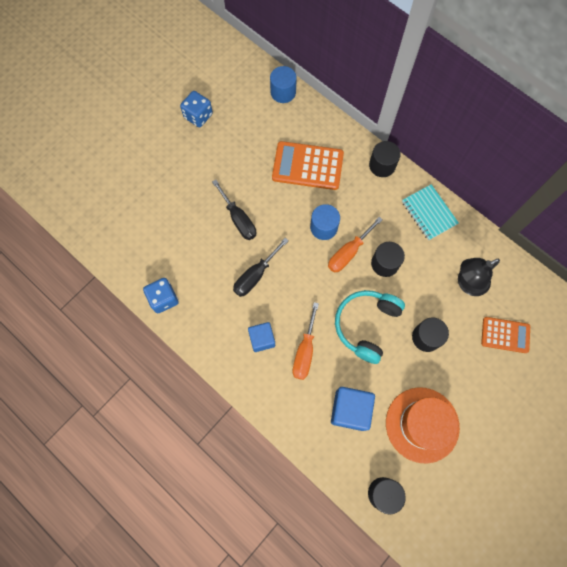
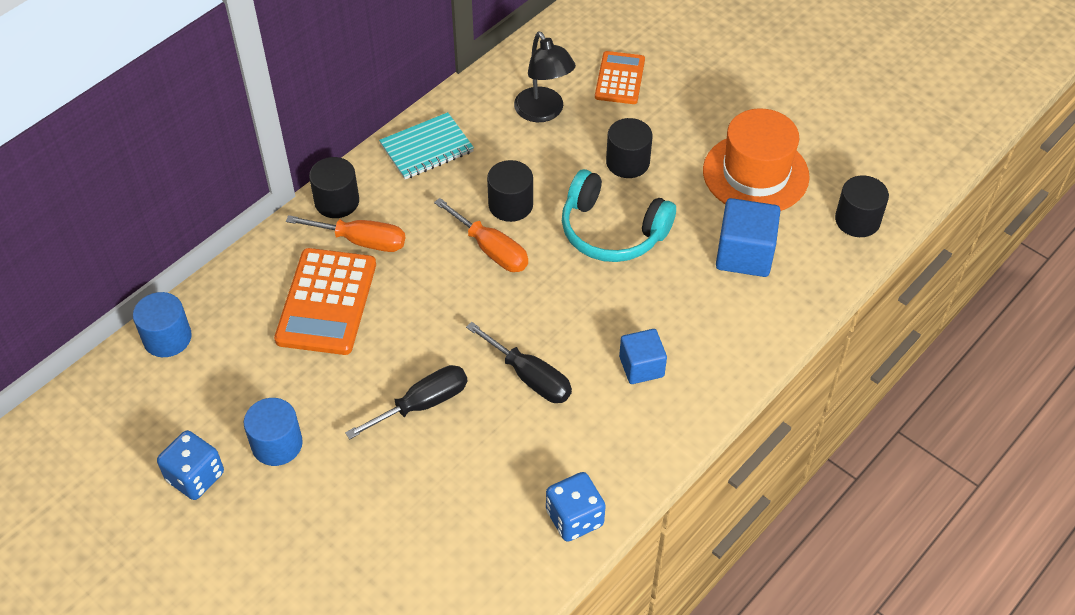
camera: 90 degrees left, 20 degrees down
(305, 351) = (658, 309): orange screwdriver -> orange screwdriver (361, 241)
(324, 227) = (444, 281): blue cylinder -> blue cylinder (277, 444)

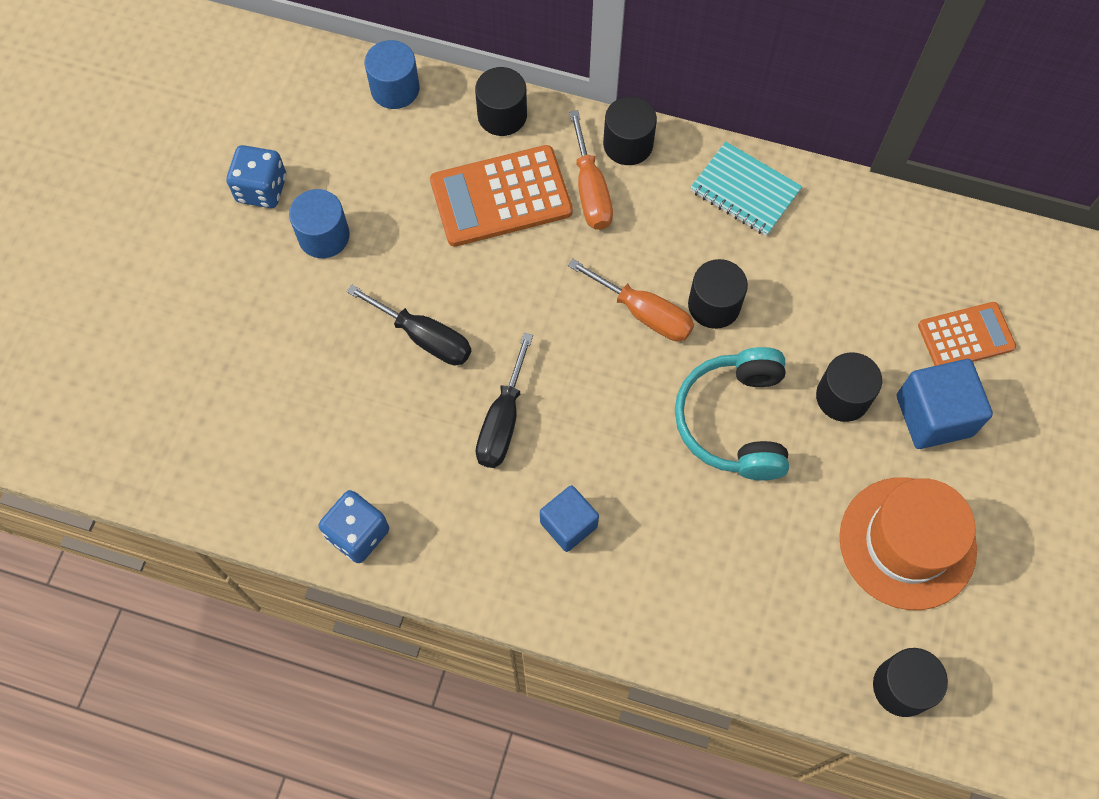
camera: 65 degrees right, 15 degrees up
(250, 272) = (502, 115): none -> black cylinder
(491, 250) = (644, 313): orange screwdriver -> orange screwdriver turned 75 degrees counterclockwise
(543, 112) = (864, 280): black lamp -> none
(744, 254) = (778, 574): blue cube -> blue cube (934, 415)

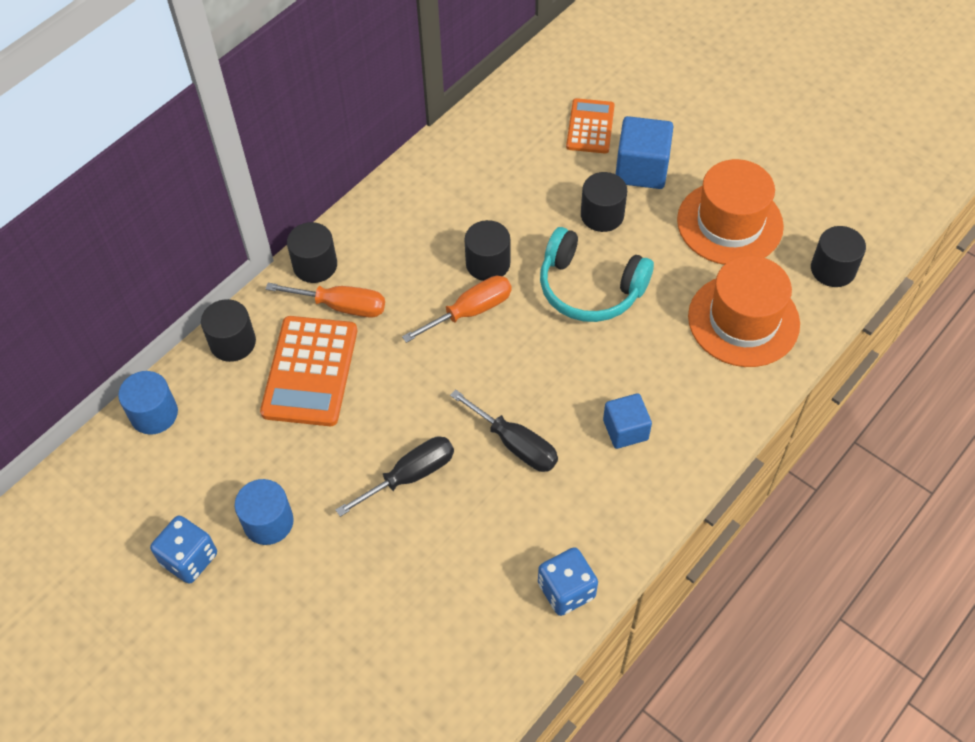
camera: 65 degrees left, 10 degrees down
(745, 191) = (401, 206): turquoise notebook -> none
(773, 604) = (743, 320): none -> orange hat

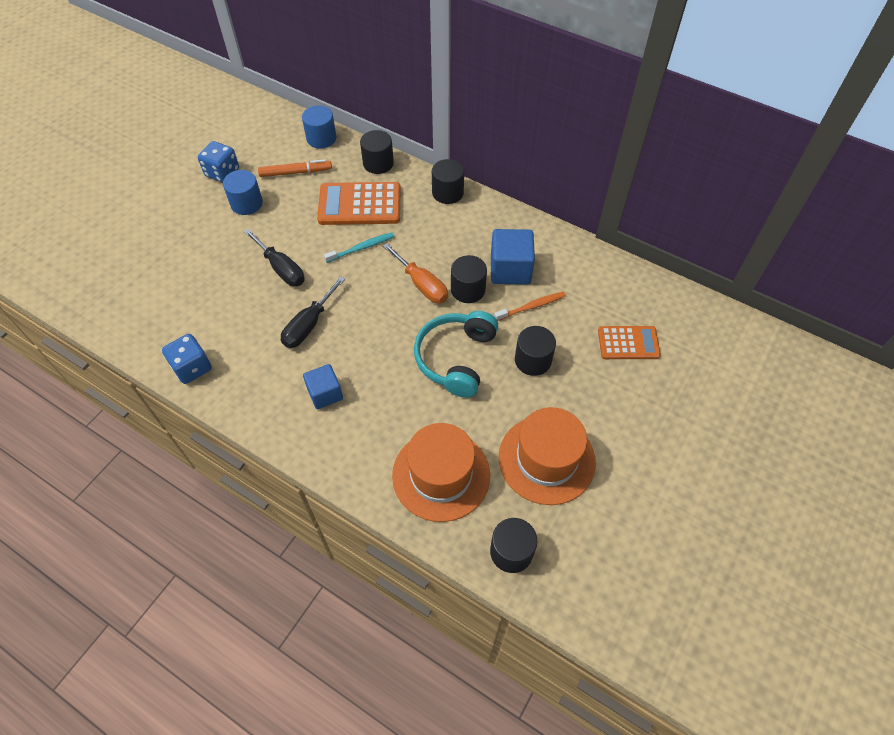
camera: 80 degrees right, 0 degrees up
(220, 452) = (296, 172): none -> orange marker
(341, 306) = (415, 212): orange screwdriver -> none
(393, 374) = (361, 248): none -> turquoise toothbrush
(525, 204) = (531, 307): none -> orange toothbrush
(641, 169) = (591, 385): blue cube -> blue cube (510, 270)

